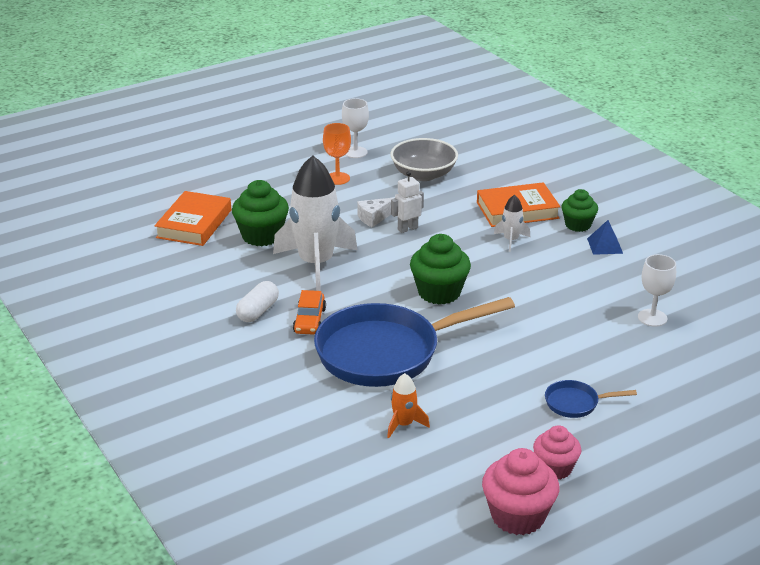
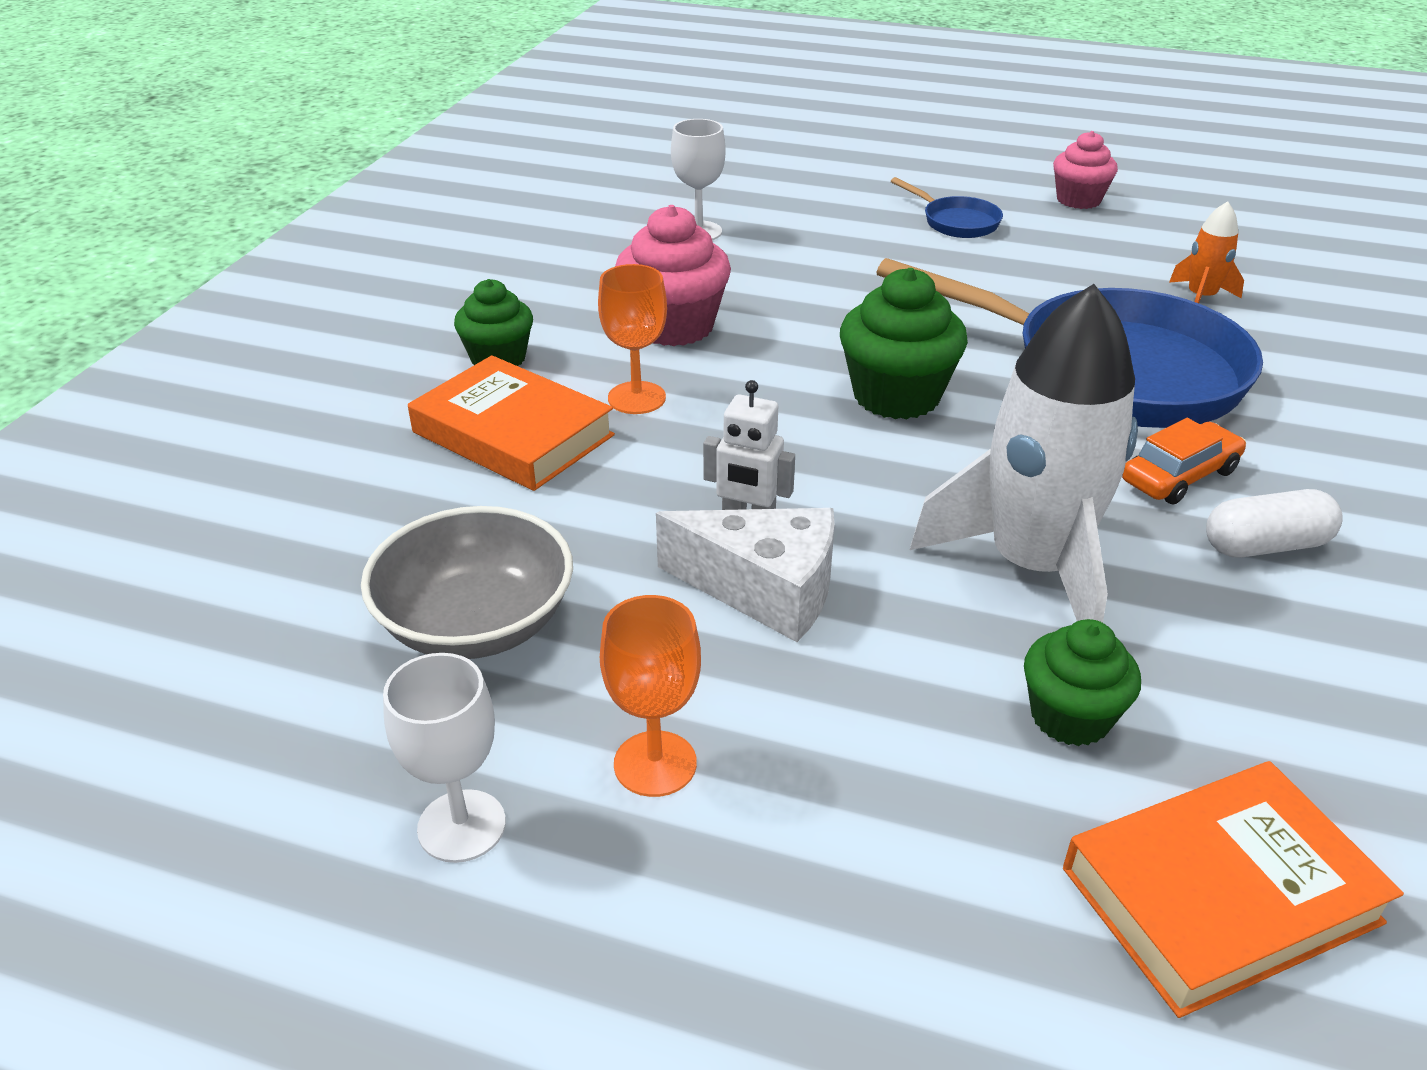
camera: 130 degrees left, 5 degrees up
(262, 236) = (1070, 717): green cupcake -> green cupcake, size x0.65
(374, 218) = (765, 590): white cheese -> white cheese, size x1.61
(511, 240) = (636, 398): white rocket -> orange goblet
(518, 516) = (1178, 194): pink cupcake -> pink cupcake (674, 326)
(605, 246) = (542, 316): blue pyramid -> none

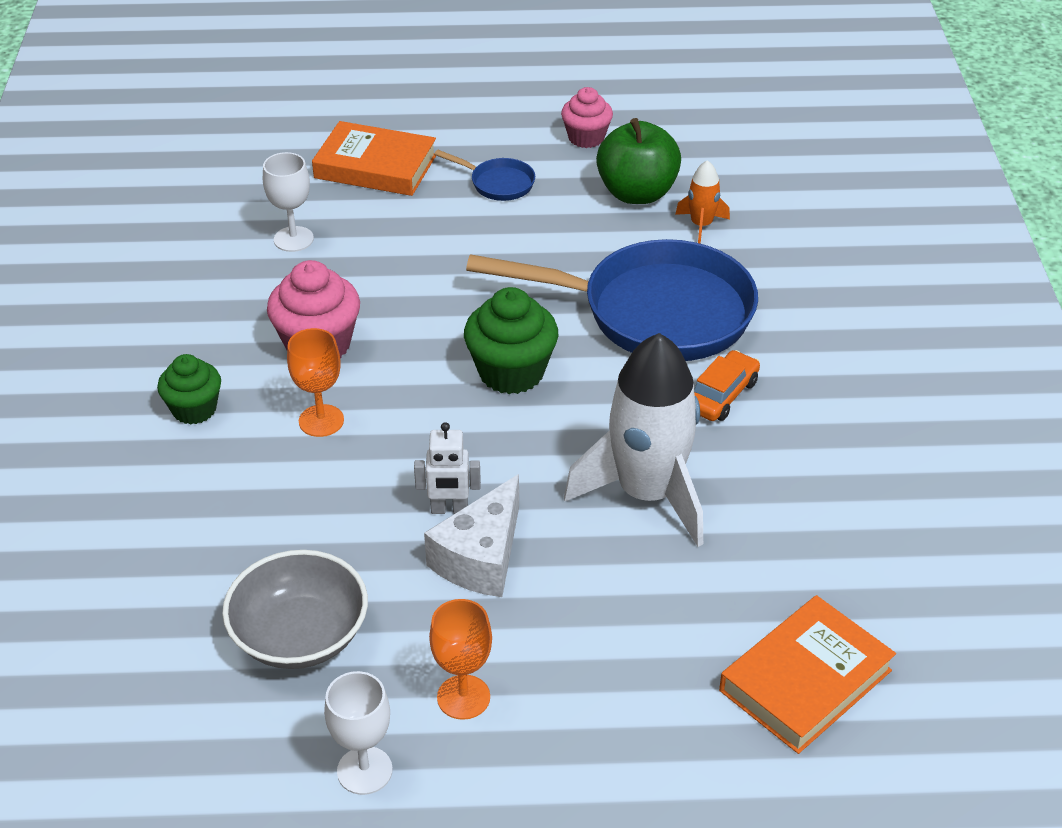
camera: 20 degrees left, 5 degrees up
(513, 433) = (243, 476): orange book -> orange book (375, 166)
(765, 590) = (481, 557): white cheese -> white cheese turned 120 degrees clockwise
(1070, 717) = (698, 595): green cupcake -> none
(1125, 256) = (637, 193): none -> green apple
(1265, 546) = (786, 438): white capsule -> none

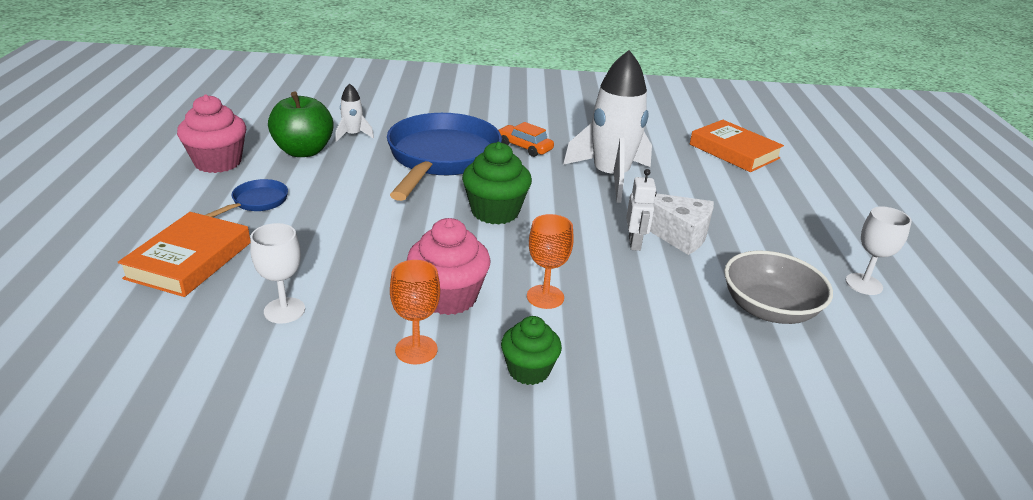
camera: 90 degrees left, 10 degrees down
(463, 697) = (790, 246): orange goblet -> orange goblet (416, 350)
(586, 138) = (218, 162): pink cupcake -> pink cupcake, size x1.53
(701, 225) = (353, 135): orange rocket -> white rocket

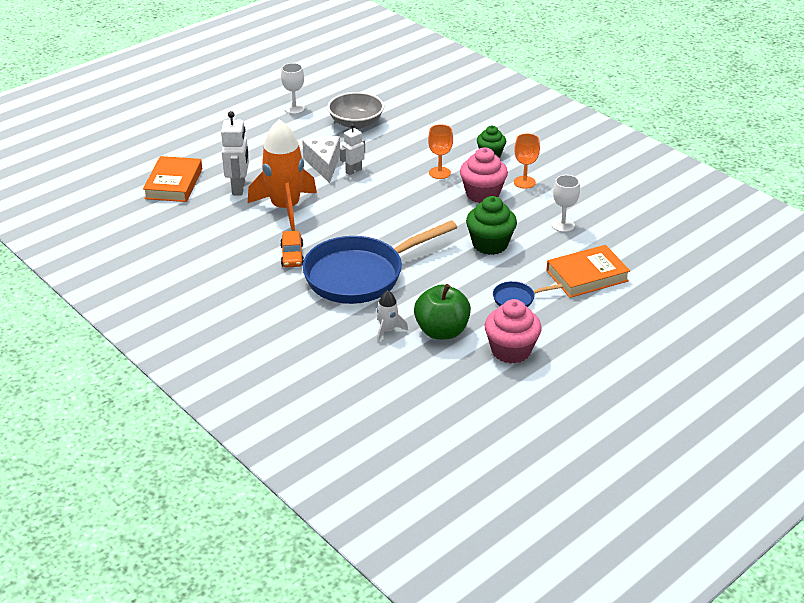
camera: 130 degrees left, 5 degrees up
(495, 212) = (391, 222): green cupcake -> green cupcake (490, 244)
(610, 176) = (285, 208): white rocket -> orange rocket
(684, 173) = (239, 188): none -> white robot

